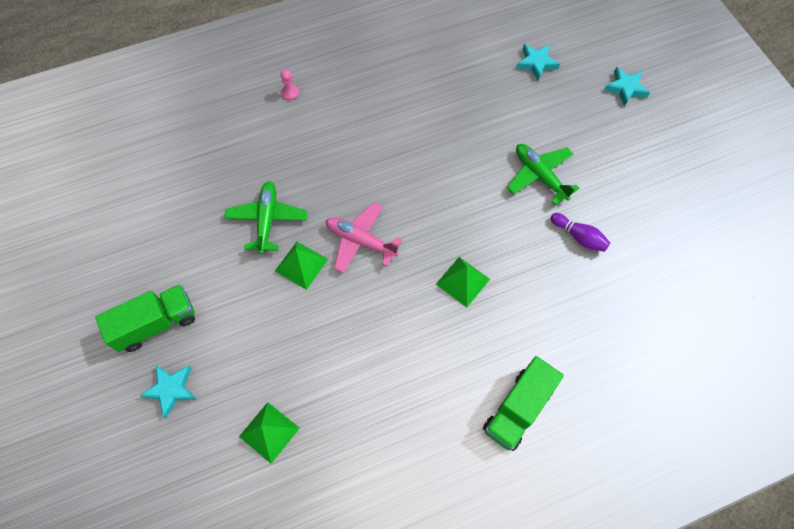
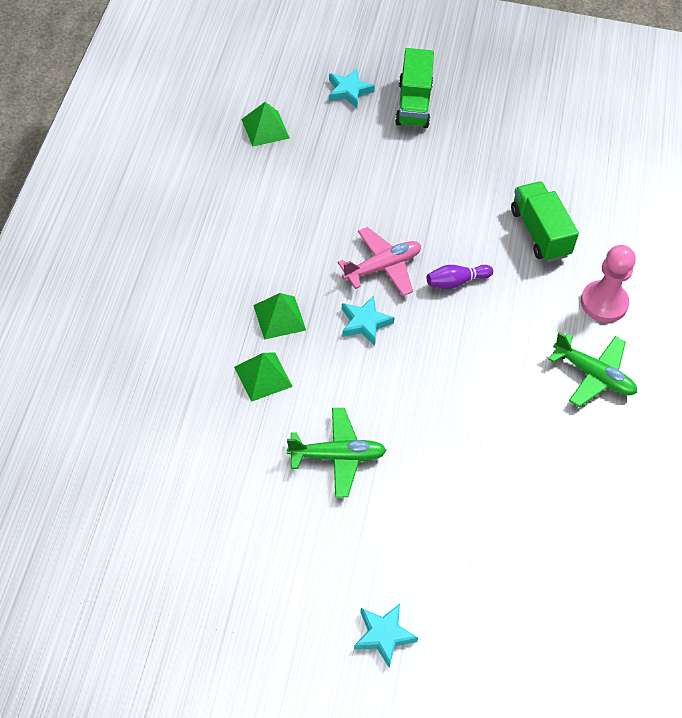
camera: 120 degrees right, 10 degrees down
(267, 220) = (459, 213): green plane -> green plane (593, 375)
(290, 93) = (604, 303): pink pawn -> pink pawn, size x2.15
(301, 265) = (392, 214): green pyramid -> green pyramid (263, 376)
(518, 408) = (138, 284): green truck -> green truck (540, 233)
(536, 63) = (489, 563): turquoise star -> turquoise star (365, 323)
(579, 237) = (243, 441): purple bowling pin -> purple bowling pin (456, 282)

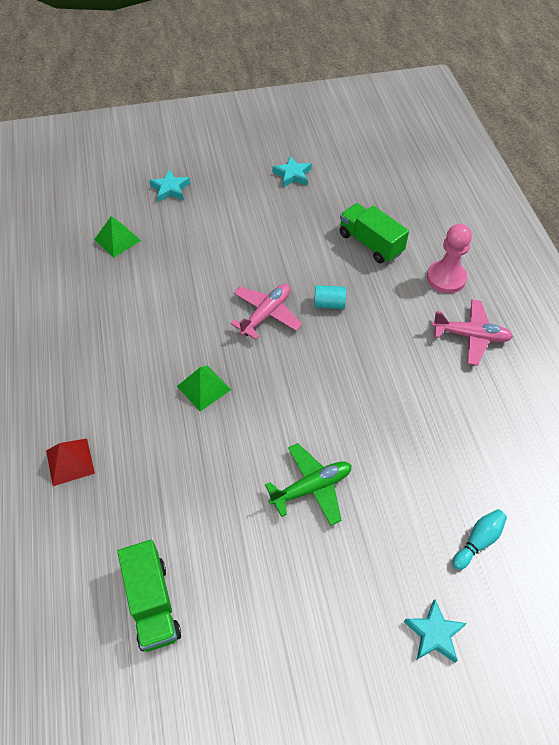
camera: 20 degrees left, 0 degrees up
(117, 337) = (70, 462): none -> red pyramid
(263, 376) = (215, 444): green pyramid -> none
(365, 323) = (275, 364): turquoise star -> turquoise star (292, 175)
(413, 104) = (225, 182): green truck -> green truck (152, 603)
(456, 282) = (329, 304): purple bowling pin -> turquoise cylinder
(477, 575) = (478, 541): none -> turquoise bowling pin
(593, 375) = (471, 336): green plane -> pink plane

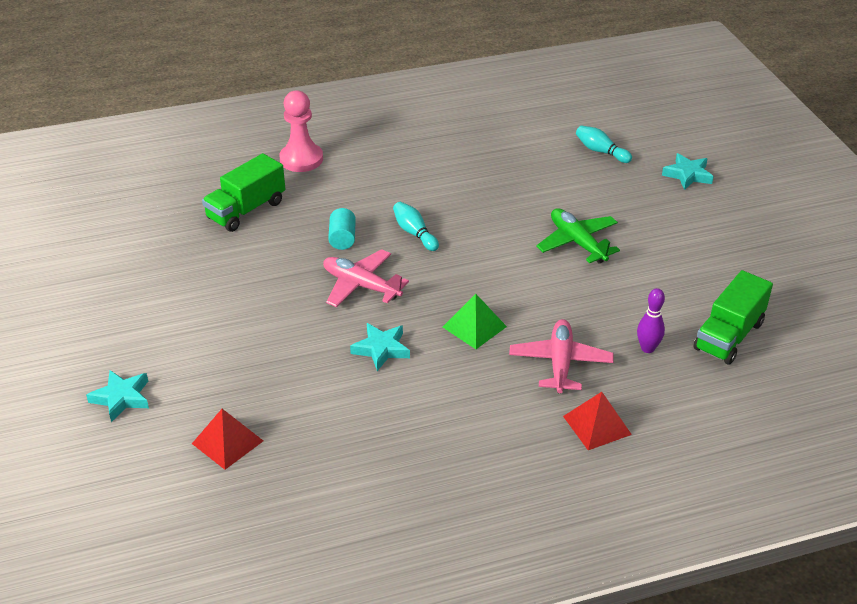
camera: 95 degrees left, 15 degrees down
(117, 239) = (227, 442): green pyramid -> red pyramid
(150, 521) = (647, 348): none -> purple bowling pin
(152, 603) = (728, 336): green truck -> green truck turned 150 degrees clockwise
(292, 175) = (110, 277): turquoise star -> turquoise star (381, 349)
(334, 354) = (414, 233): none -> turquoise bowling pin
(471, 336) = (380, 147): pink plane -> pink plane (560, 363)

